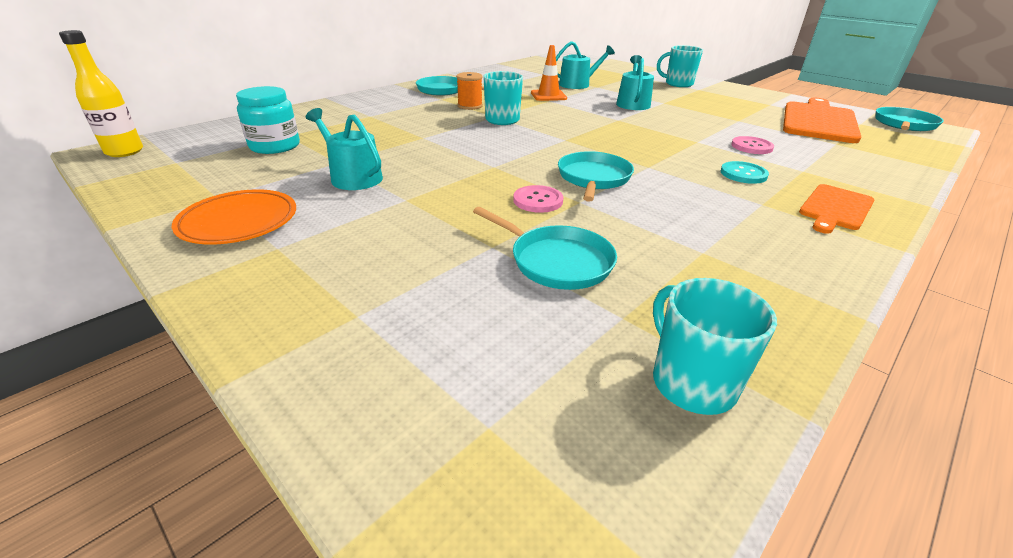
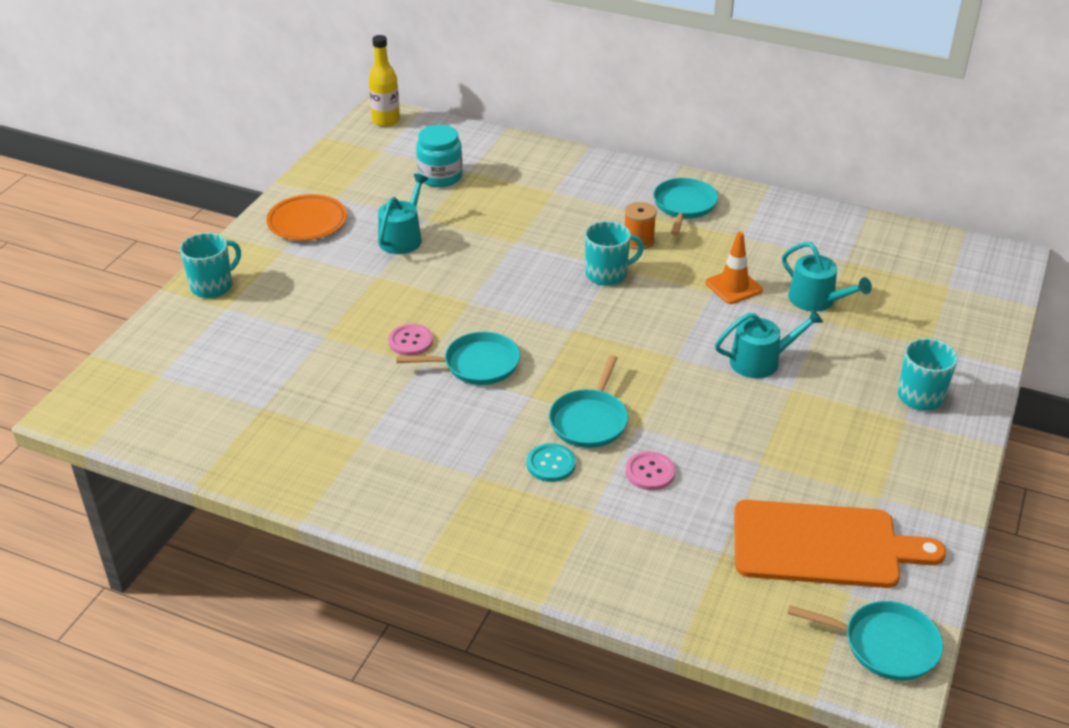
camera: 70 degrees right, 5 degrees up
(557, 261) = (317, 369): turquoise pan -> turquoise pan (589, 421)
(691, 382) = (210, 440): turquoise mug -> turquoise mug (212, 286)
(835, 208) = (494, 526): orange cutting board -> none

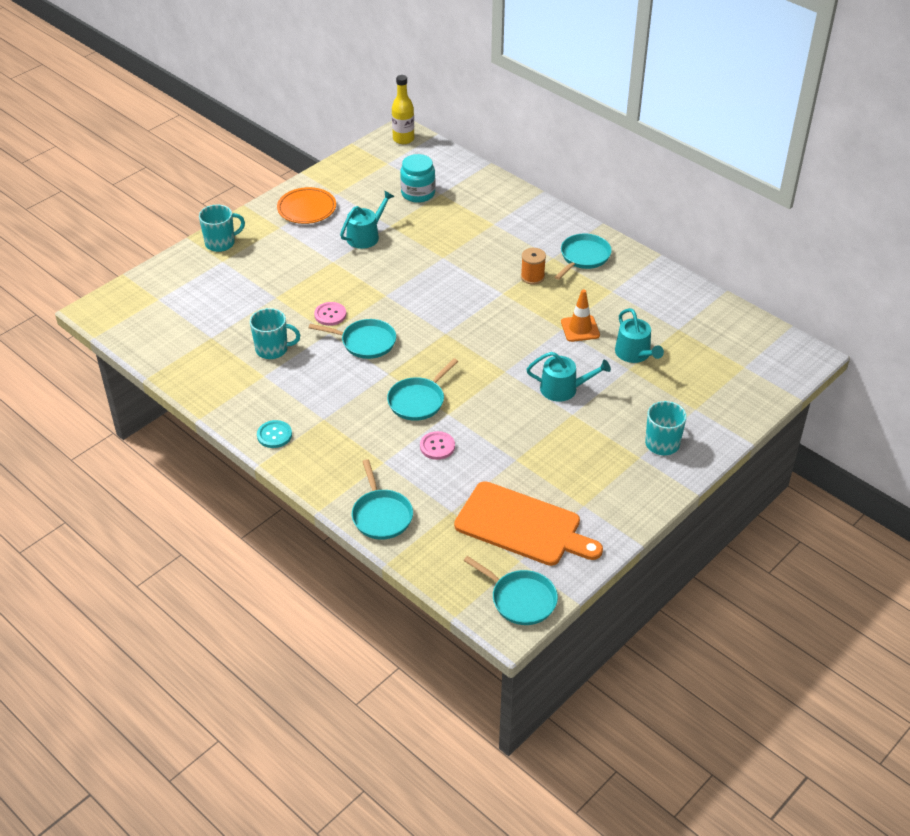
camera: 20 degrees right, 5 degrees up
(551, 464) = (375, 423): turquoise button -> turquoise button (274, 435)
(607, 274) = (494, 297): turquoise mug -> turquoise mug (272, 349)
(632, 584) = (381, 515): none -> turquoise pan

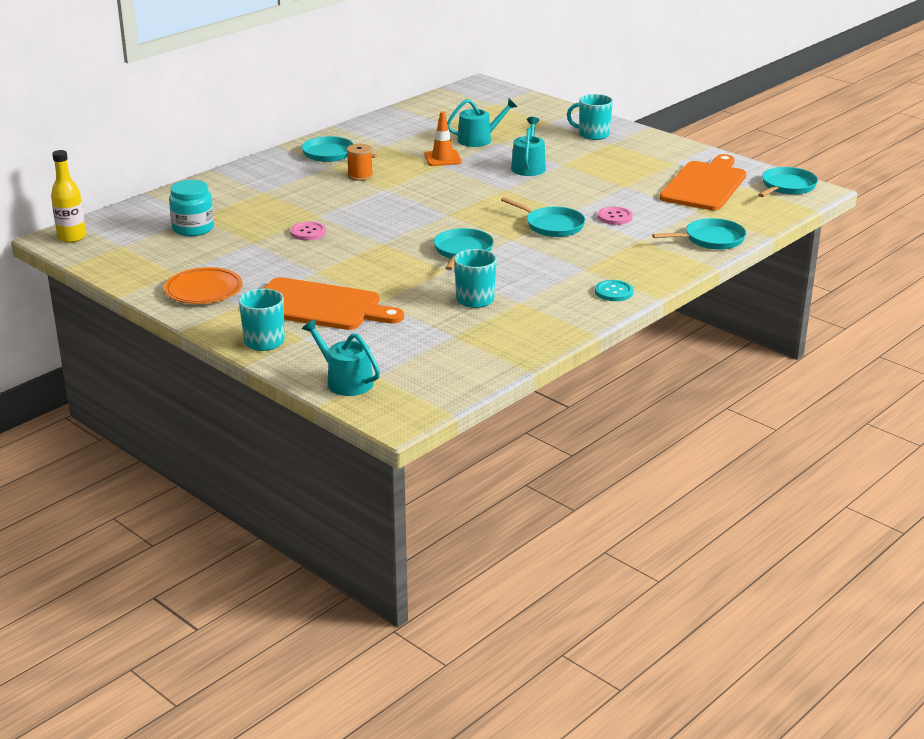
camera: 90 degrees left, 15 degrees down
(272, 266) = (320, 306): none -> orange cutting board
(330, 315) = (415, 270): pink button -> pink button (308, 232)
(366, 236) = (270, 255): turquoise watering can -> turquoise watering can (345, 381)

